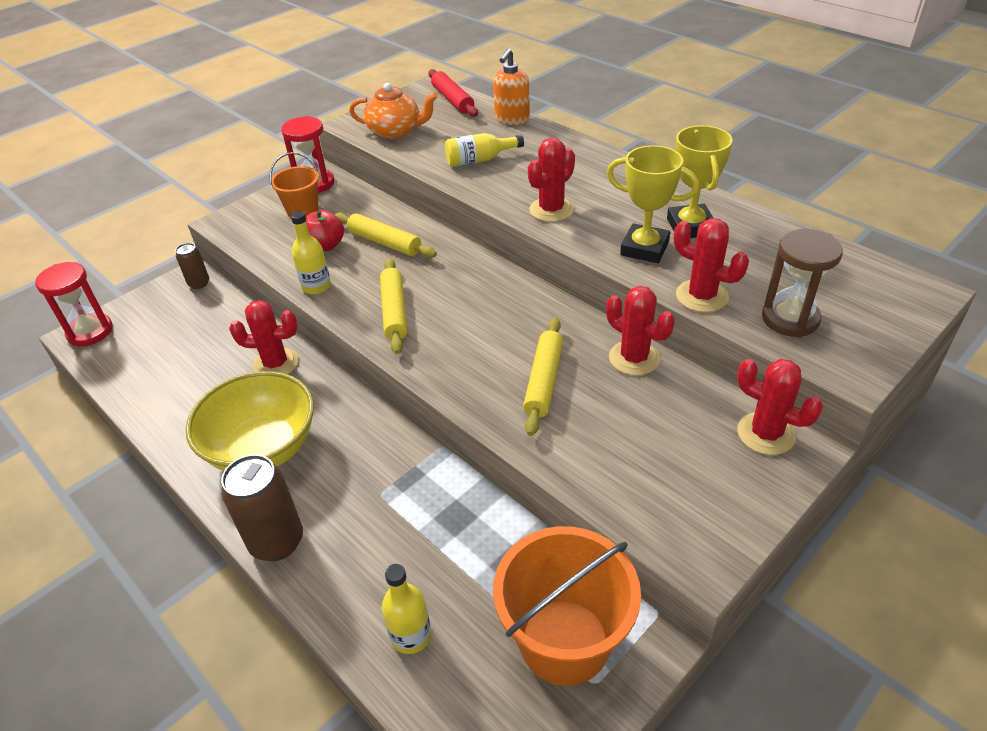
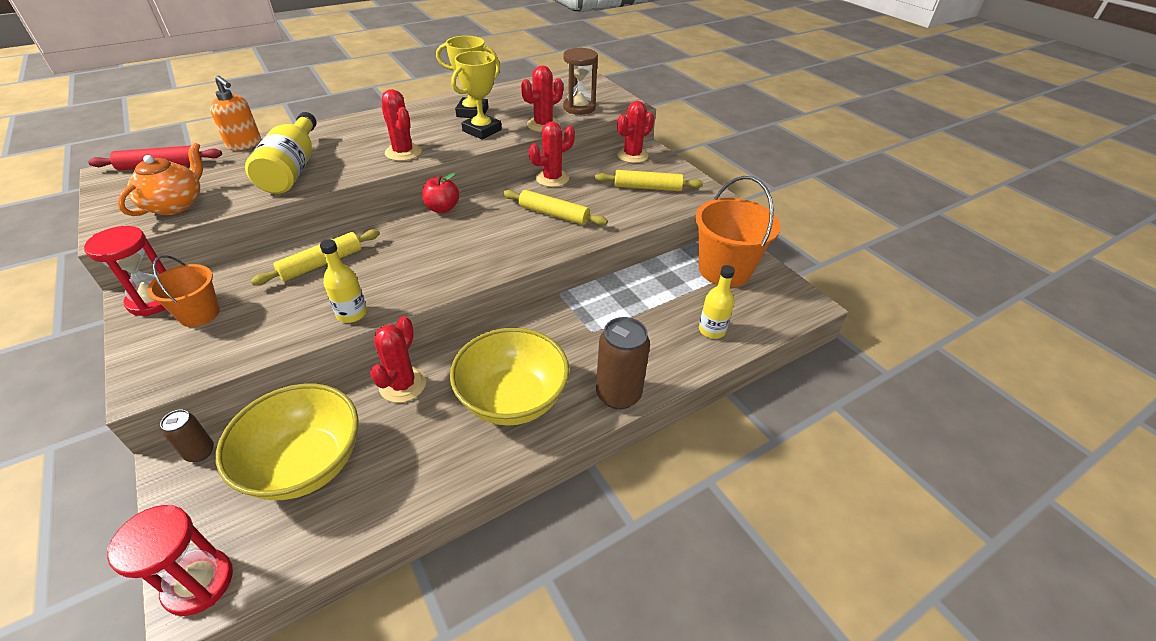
camera: 80 degrees left, 0 degrees up
(186, 340) = (305, 464): none -> yellow bowl
(326, 246) = (288, 302): red apple -> red apple (442, 208)
(394, 311) = (428, 270): yellow rolling pin -> yellow rolling pin (647, 187)
(479, 160) = (293, 169): yellow bottle -> yellow bottle, size x1.64

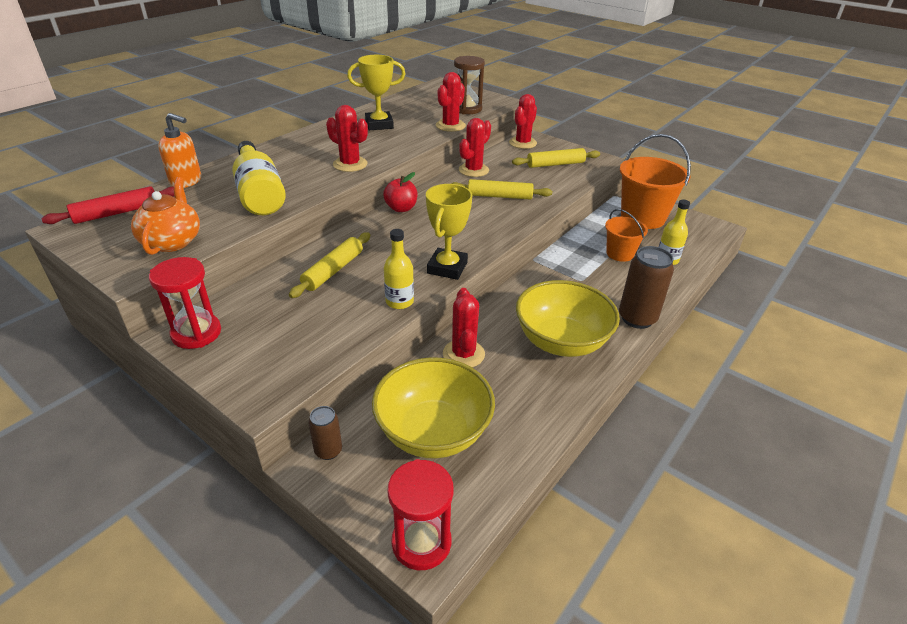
camera: 20 degrees left, 5 degrees down
(199, 314) = (256, 333): orange bucket -> orange bucket (620, 254)
(482, 130) = (402, 137): yellow trophy -> yellow trophy (447, 268)

